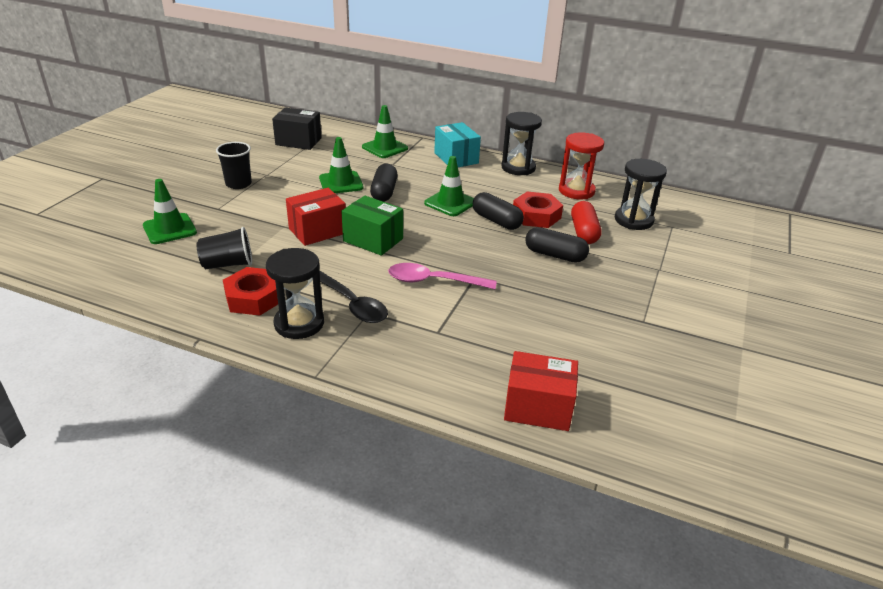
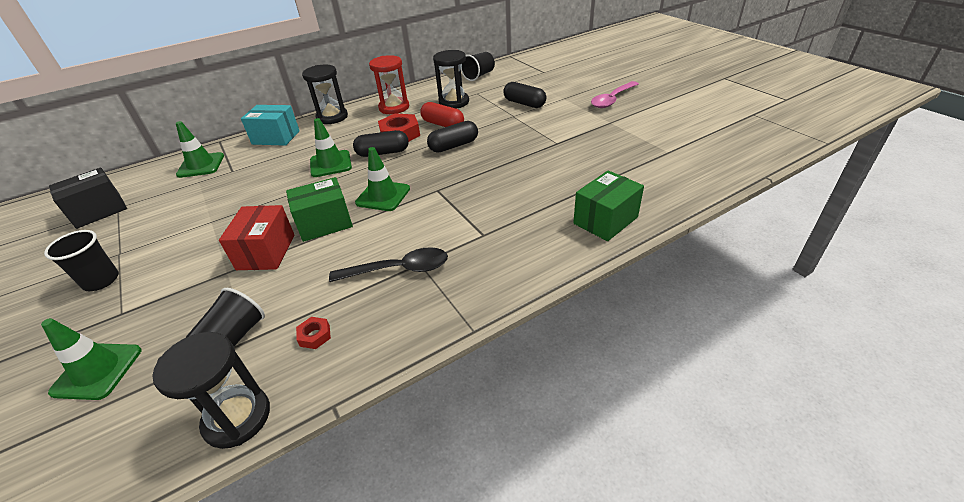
camera: 50 degrees left, 5 degrees up
(254, 298) = (315, 336): red nut -> red nut, size x0.49
(299, 323) = (390, 315): black hourglass -> black hourglass (237, 418)
(341, 183) = (213, 210): green traffic cone -> green traffic cone (383, 196)
(384, 192) = (265, 191): black capsule -> black capsule (524, 103)
(434, 281) = (420, 212): pink spoon -> pink spoon (612, 99)
(538, 407) = (605, 220): red box -> green box
(710, 212) = (479, 76): none -> black cup

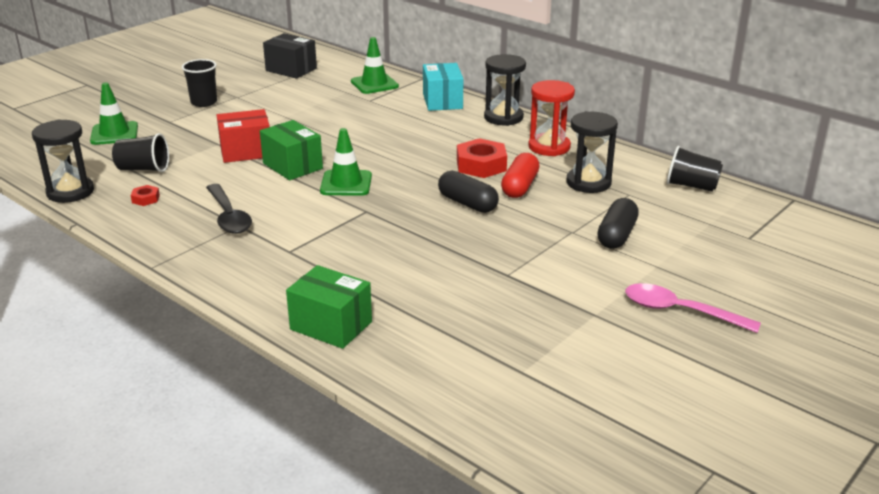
camera: 70 degrees right, 10 degrees down
(330, 164) = (399, 142): green traffic cone -> none
(383, 153) = (433, 164): black capsule -> none

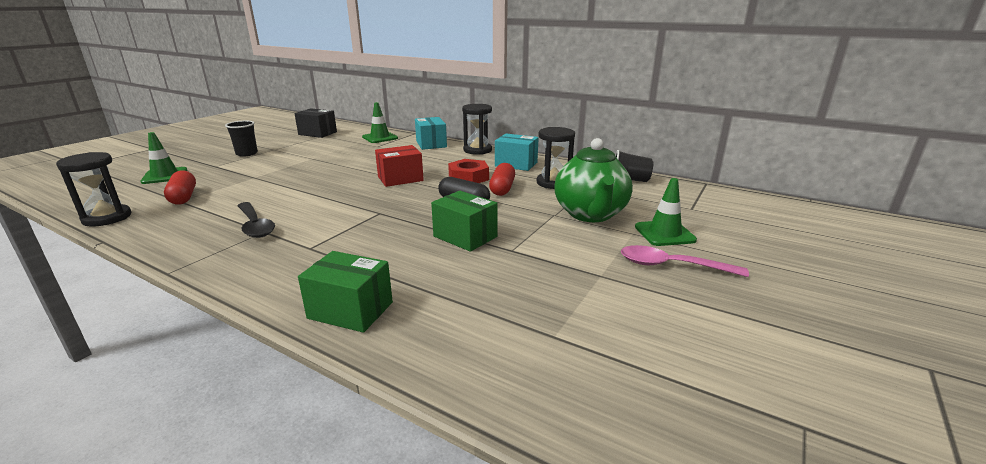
camera: 10 degrees left, 5 degrees down
(143, 169) = (183, 197): black cup -> red capsule
(145, 199) = (179, 218): red nut -> none
(246, 152) = (277, 180): red box -> red box (400, 179)
(292, 166) = (316, 187): green box -> green box (465, 236)
(346, 183) = (361, 195): green traffic cone -> green traffic cone (664, 233)
(549, 147) = (516, 164): red hourglass -> turquoise box
(616, 235) = (590, 214): black capsule -> green teapot

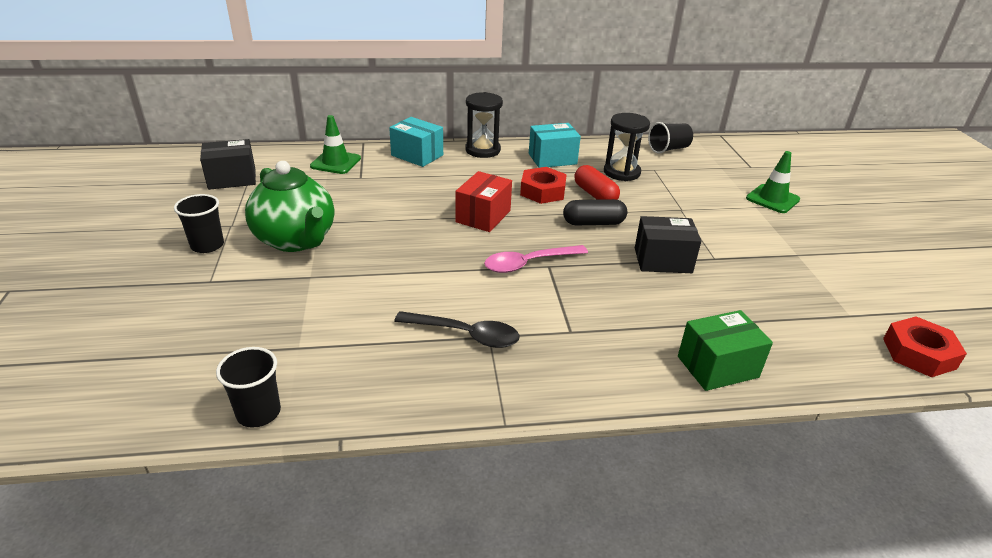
camera: 40 degrees left, 10 degrees up
(107, 218) = (258, 412): black hourglass -> black cup
(165, 176) = (172, 324): green traffic cone -> none
(183, 197) = (288, 341): red capsule -> none
(465, 236) = (662, 260): green box -> black box
(563, 401) = (919, 353): none -> red nut
(590, 214) = (703, 199): green teapot -> green teapot (296, 240)
(672, 266) = (818, 227): pink spoon -> pink spoon (529, 263)

